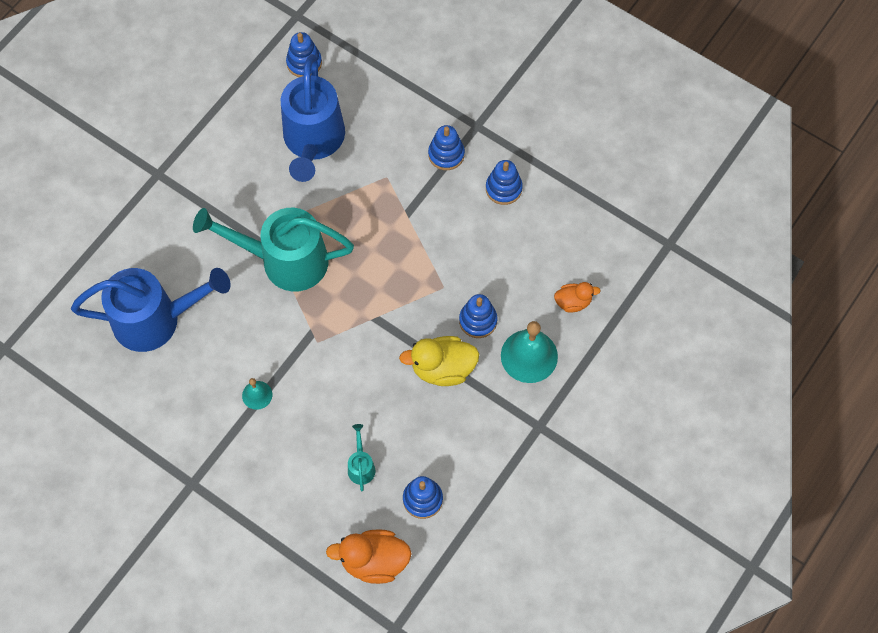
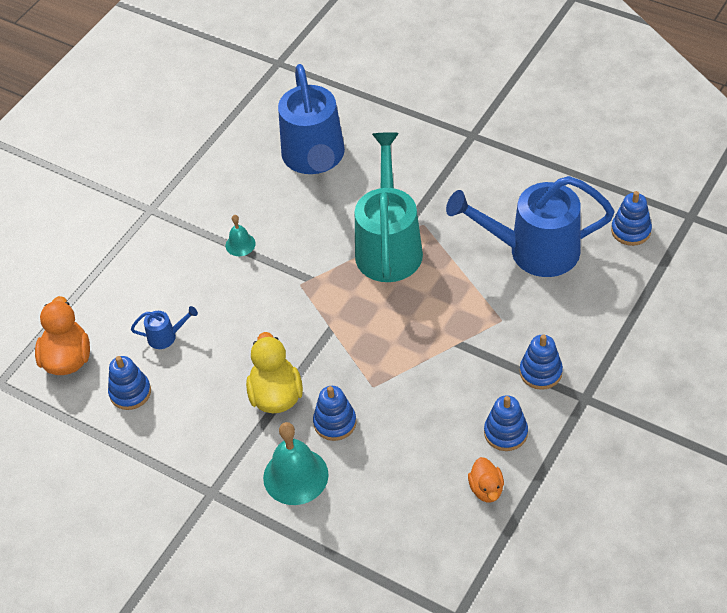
camera: 90 degrees right, 15 degrees down
(361, 466) = (166, 336): turquoise watering can -> blue watering can
(573, 302) = (366, 516): orange duck -> orange duck (486, 489)

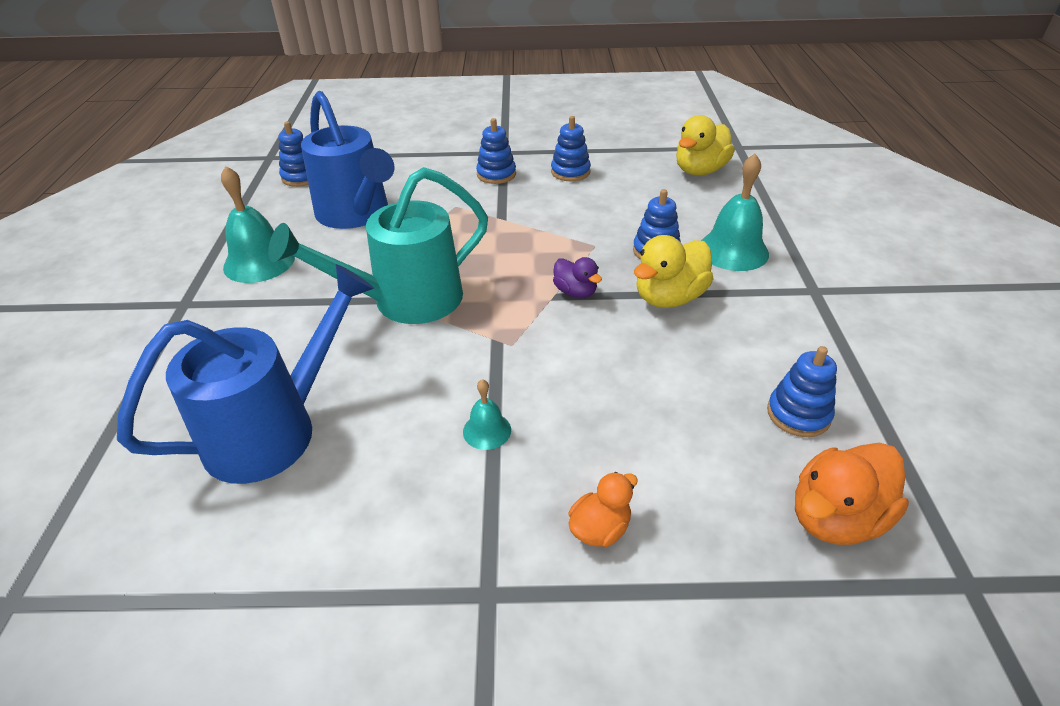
camera: 125 degrees left, 10 degrees down
(166, 336) = (692, 425): blue watering can -> none
(325, 343) = (575, 292): none -> purple duck
(433, 544) = (700, 171): none -> yellow duck
(486, 489) = (629, 165): orange duck -> orange duck (600, 529)
(499, 180) = (259, 262): none -> turquoise bell

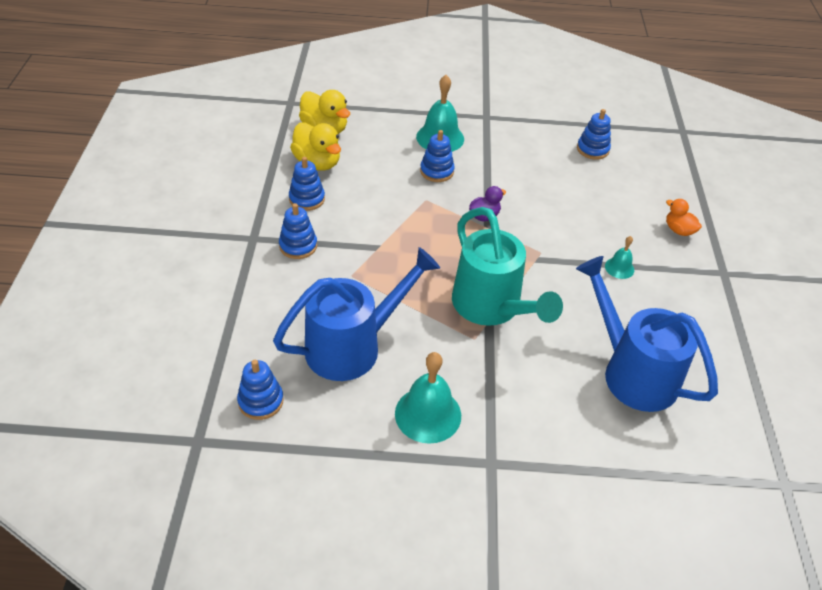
camera: 90 degrees left, 5 degrees up
(669, 298) = (492, 175): yellow duck -> yellow duck (317, 163)
(836, 517) = (656, 155): orange duck -> none

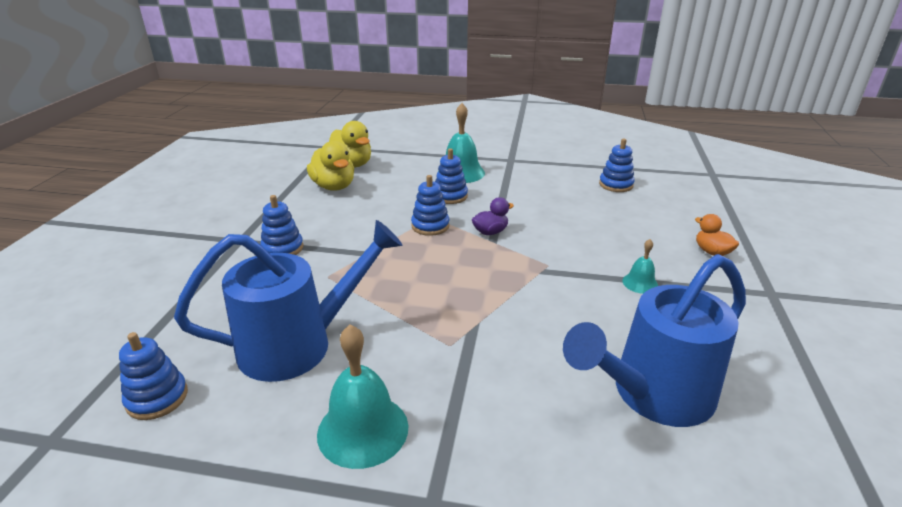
camera: 10 degrees right, 15 degrees down
(307, 199) = (310, 212): blue stacking toy -> blue stacking toy (430, 226)
(492, 308) = (479, 314): turquoise watering can -> none
(631, 371) = (652, 395): blue watering can -> blue watering can turned 90 degrees counterclockwise

